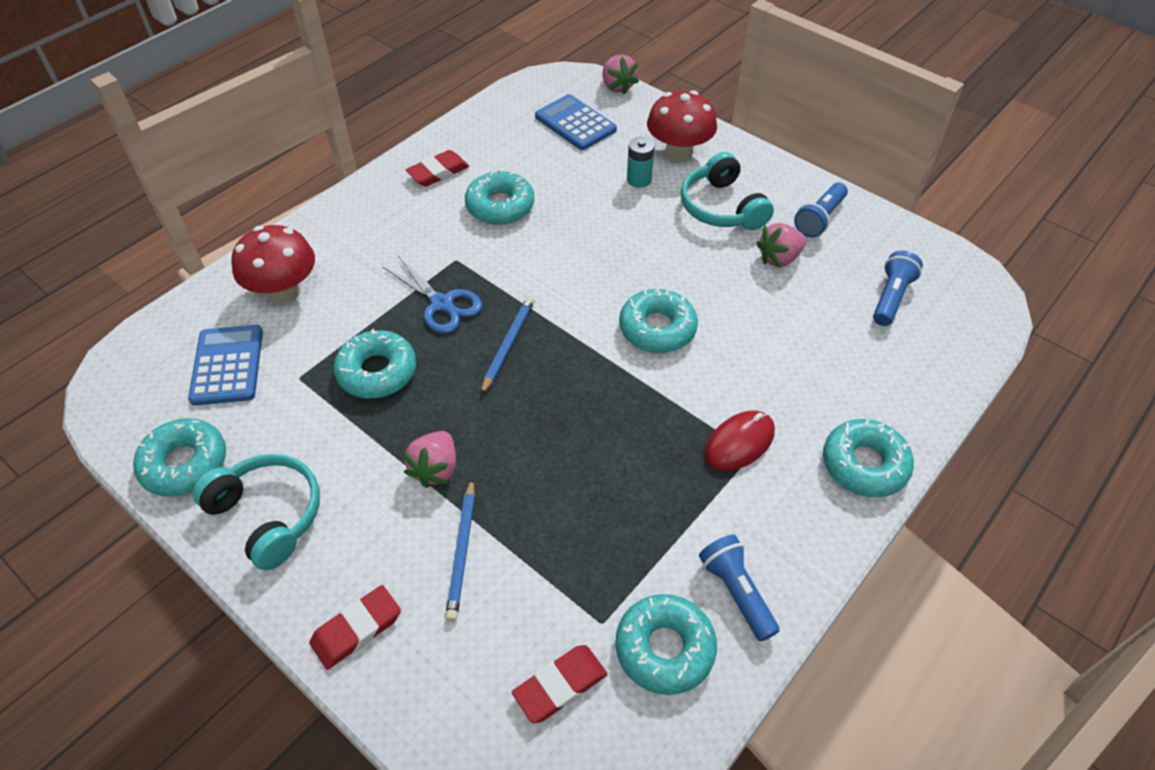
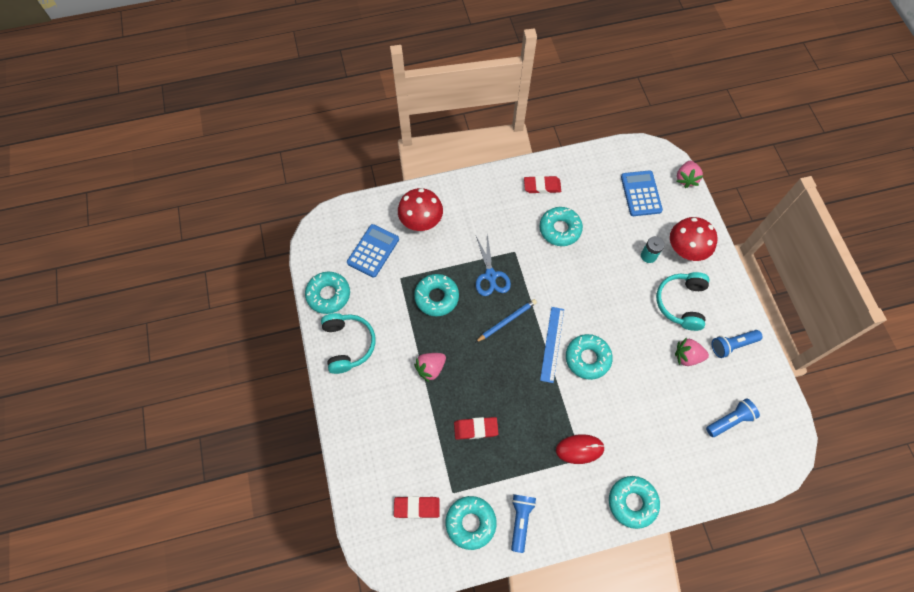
camera: 35 degrees right, 15 degrees up
(356, 629) = (353, 424): red eraser -> red eraser (475, 429)
(462, 551) = (416, 418): blue pencil -> none
(595, 338) = (552, 344): none -> blue ruler

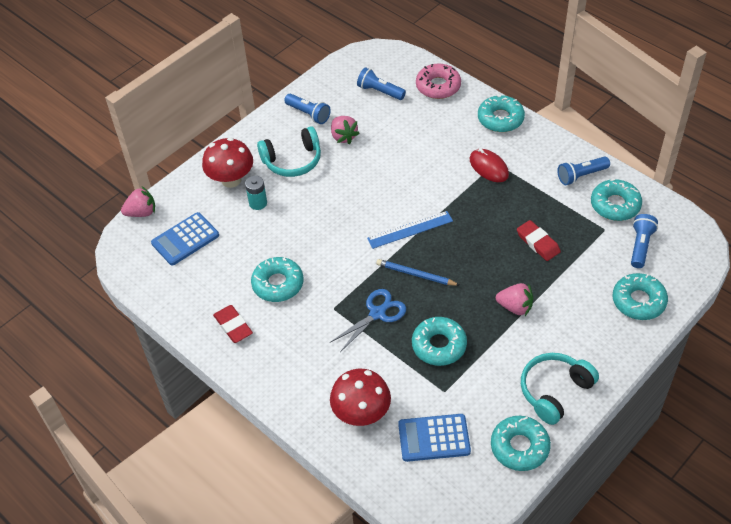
camera: 120 degrees left, 15 degrees down
(417, 507) = (640, 246): red eraser -> blue flashlight
(587, 358) = (402, 199): turquoise donut -> turquoise donut (638, 301)
(708, 476) = (438, 86): none -> pink donut

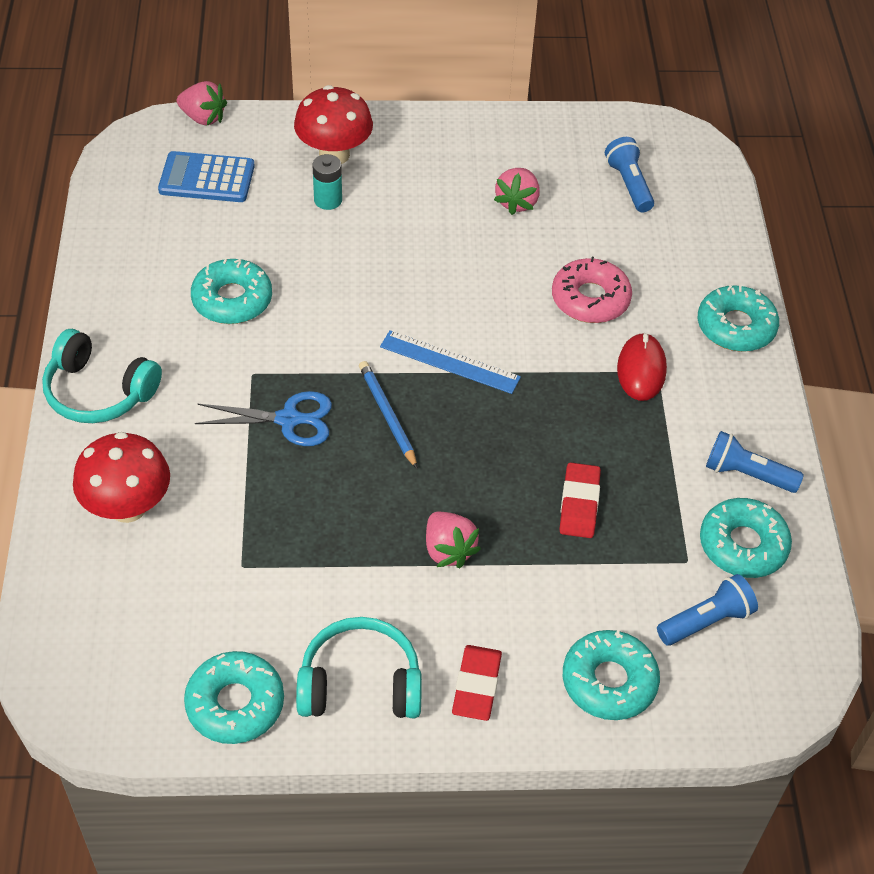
camera: 40 degrees right, 0 degrees up
(233, 326) = (132, 304): red eraser -> red eraser (476, 685)
(292, 160) = (425, 184): turquoise headphones -> turquoise headphones (99, 391)
(308, 114) = (512, 148): blue flashlight -> none
(434, 438) = (162, 603): blue calculator -> none
(438, 86) = (709, 231): pink donut -> pink donut (590, 299)
(439, 345) = (305, 513): turquoise donut -> none

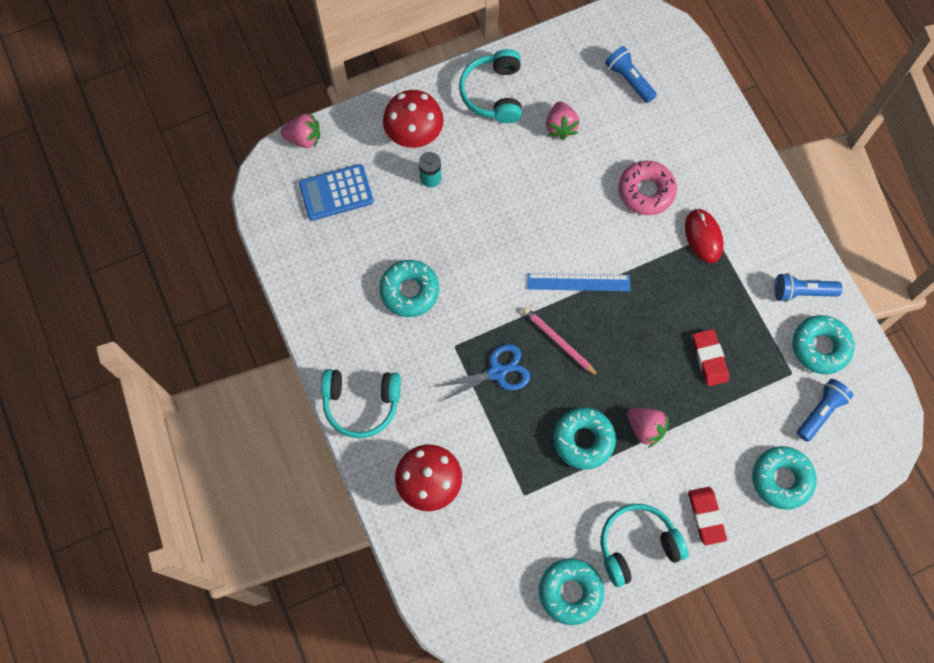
camera: 20 degrees left, 20 degrees up
(387, 415) = (559, 342): blue pencil -> pink pencil
(453, 146) = (494, 93): none -> turquoise headphones
(736, 327) = (749, 175): turquoise donut -> turquoise donut (583, 440)

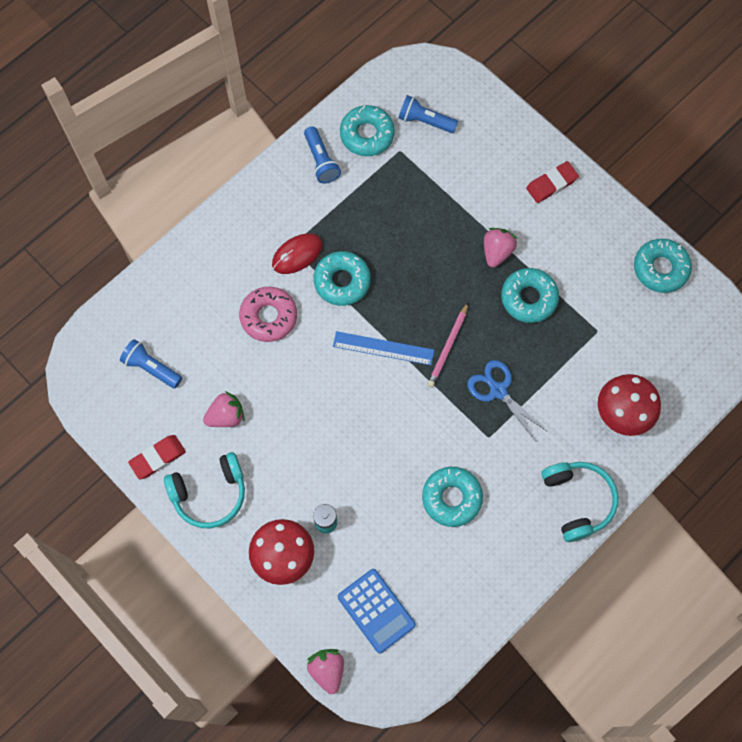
camera: 110 degrees left, 0 degrees up
(578, 282) = (383, 348): blue ruler -> blue ruler turned 60 degrees counterclockwise
(629, 80) = (151, 368): blue flashlight -> blue flashlight turned 90 degrees clockwise
(637, 545) = (599, 229): turquoise headphones -> none
(709, 358) = (413, 218): red eraser -> red eraser (157, 458)
(781, 479) = (495, 136): turquoise donut -> turquoise donut (342, 281)

